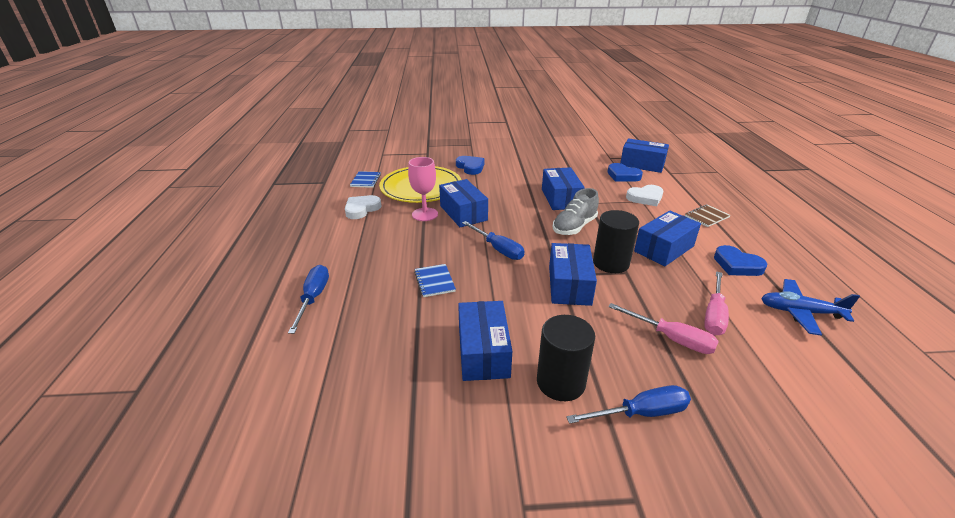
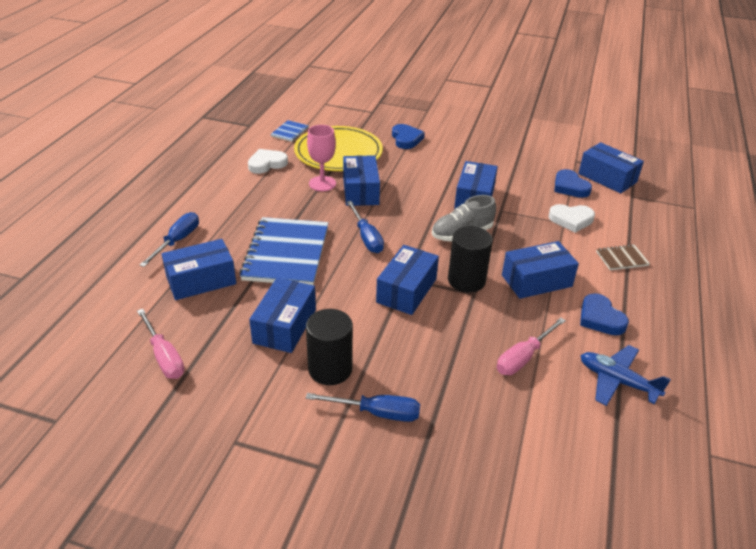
camera: 20 degrees right, 5 degrees up
(364, 331) = (201, 280): none -> blue box
(434, 281) = (286, 253): blue notebook -> blue notebook, size x2.24
(671, 338) = (460, 365): pink screwdriver -> pink screwdriver (164, 356)

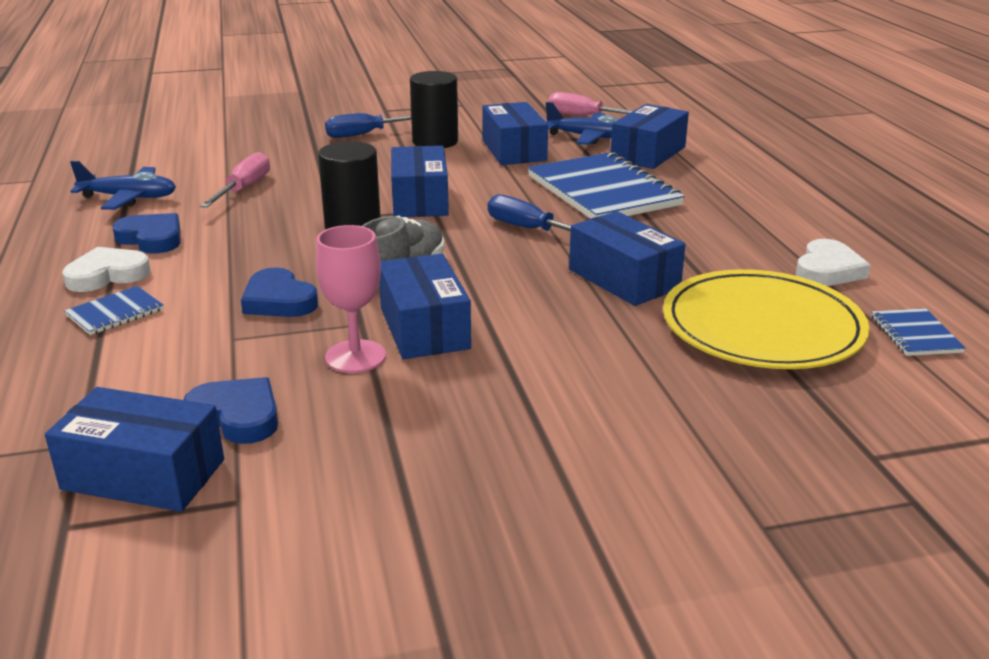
camera: 150 degrees right, 10 degrees down
(177, 241) = (737, 169): blue screwdriver -> none
(208, 320) = (589, 137): none -> blue plane
(322, 183) = (696, 270): pink goblet -> pink goblet (355, 356)
(406, 139) = (689, 406): blue heart -> blue heart (278, 300)
(536, 281) = (253, 250): blue box -> none
(571, 220) = (219, 347): white heart -> white heart (107, 275)
(622, 258) = (115, 313): brown notebook -> blue notebook

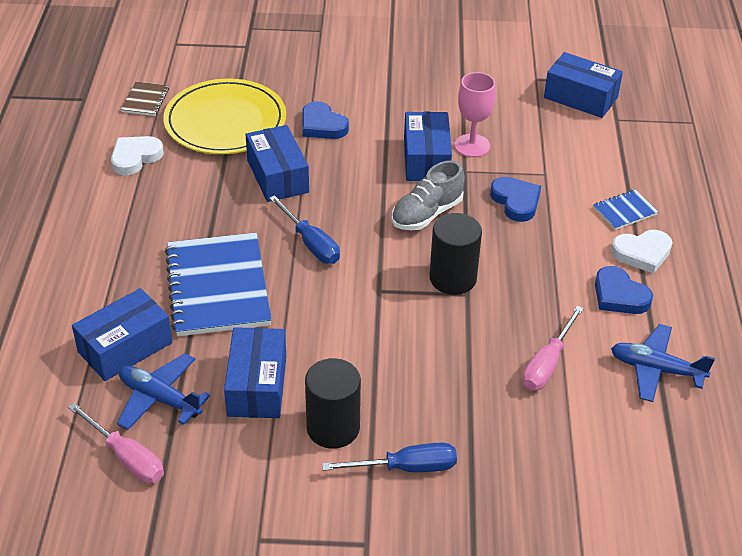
camera: 165 degrees left, 15 degrees up
(237, 416) = (539, 120): blue heart -> blue heart (322, 125)
(420, 200) = (386, 307): blue box -> none
(915, 334) = (145, 100): blue notebook -> brown notebook

